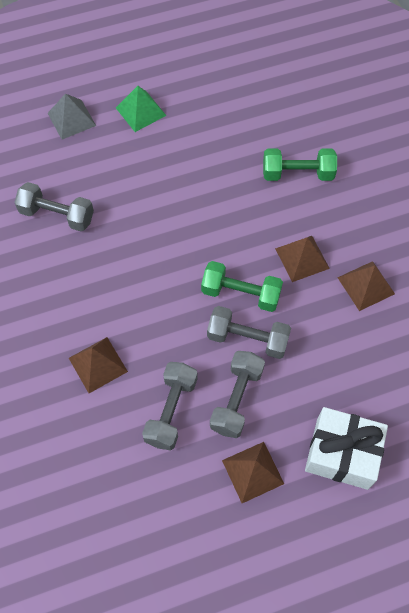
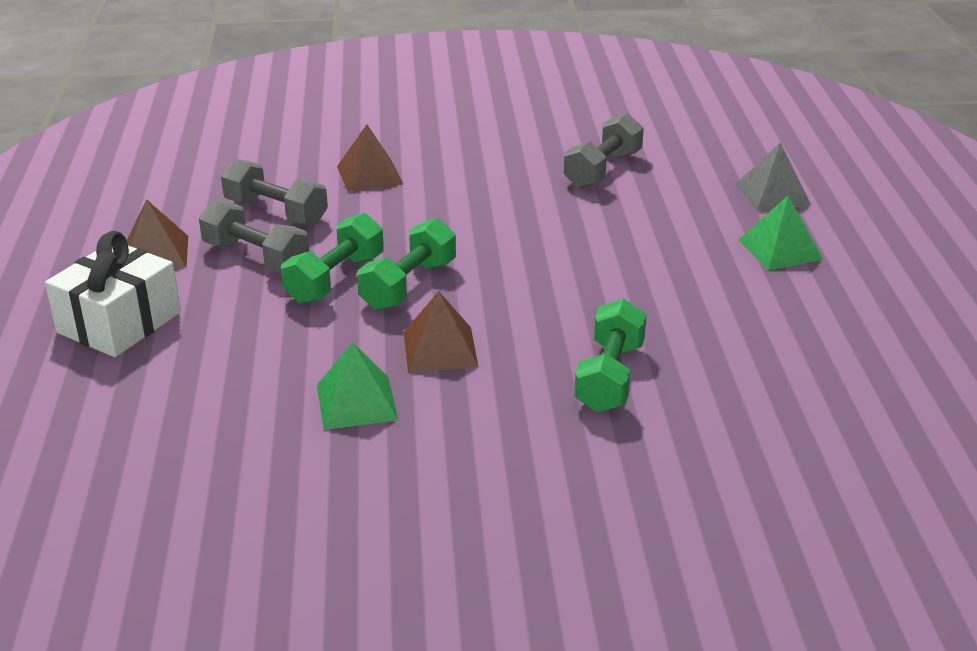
camera: 105 degrees right, 30 degrees down
(247, 339) = (335, 279): grey dumbbell -> green dumbbell
(366, 285) = (356, 402): brown pyramid -> green pyramid

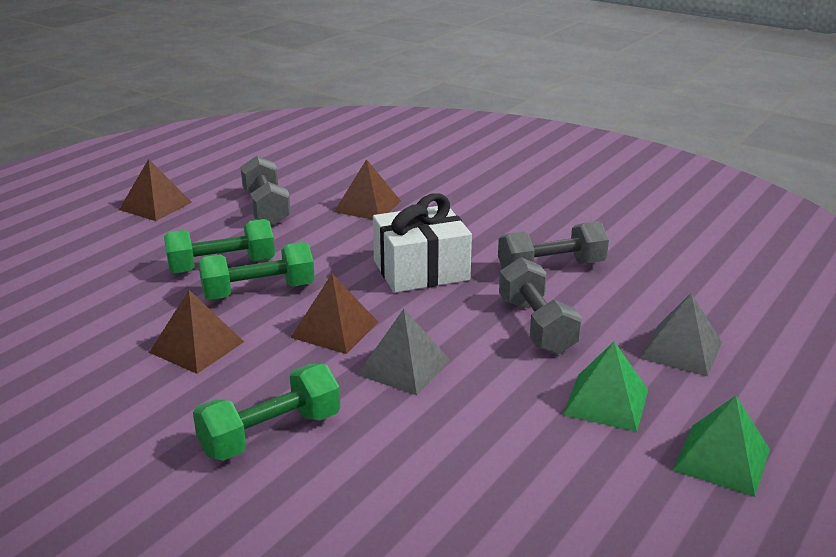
camera: 40 degrees right, 5 degrees down
(119, 322) = (63, 238): white gift -> white gift (421, 270)
(256, 257) = (203, 231): grey dumbbell -> grey dumbbell (536, 326)
(356, 402) = (83, 356): green pyramid -> green pyramid (722, 459)
(524, 286) = (335, 329): none -> brown pyramid
(620, 288) = (404, 367): none -> grey pyramid

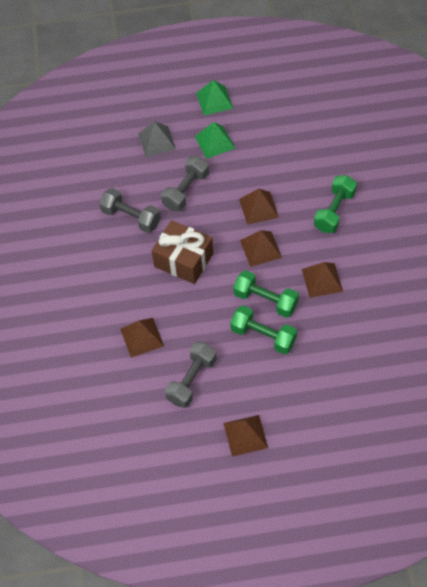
camera: 130 degrees left, 30 degrees up
(271, 434) = (334, 211): green dumbbell -> green dumbbell turned 75 degrees counterclockwise
(404, 367) = (258, 208): grey pyramid -> brown pyramid
(421, 270) = (183, 260): white gift -> brown gift

